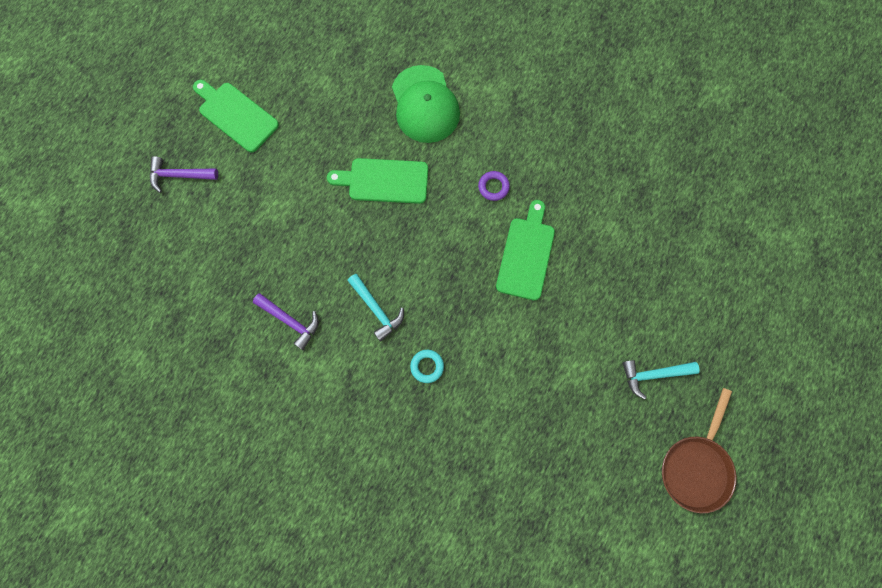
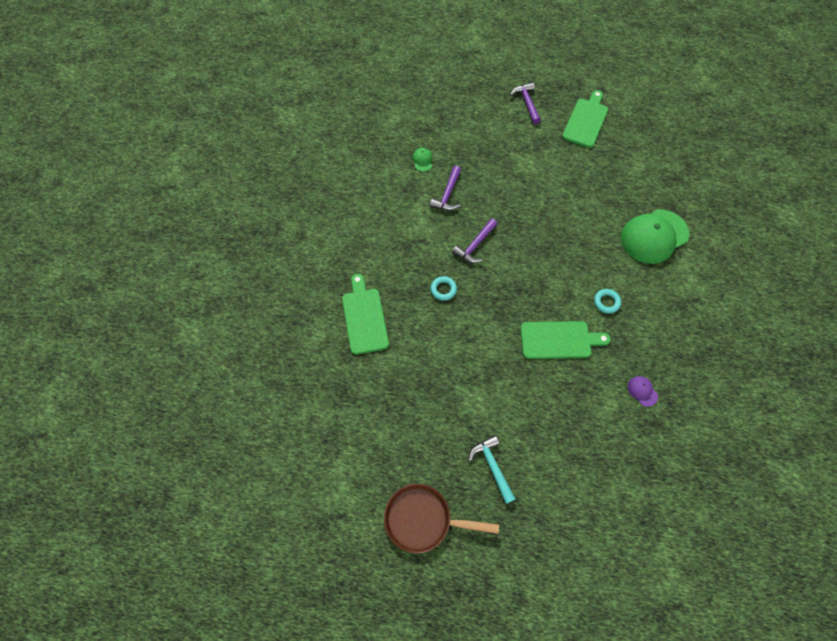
camera: 75 degrees right, 10 degrees down
(224, 339) = (422, 160): none -> green cap
(376, 310) = (475, 245): turquoise hammer -> purple hammer
(384, 181) = (577, 225): green cutting board -> green cutting board (364, 318)
(493, 187) = (606, 302): purple ring -> turquoise ring
(604, 191) = (642, 391): none -> purple cap

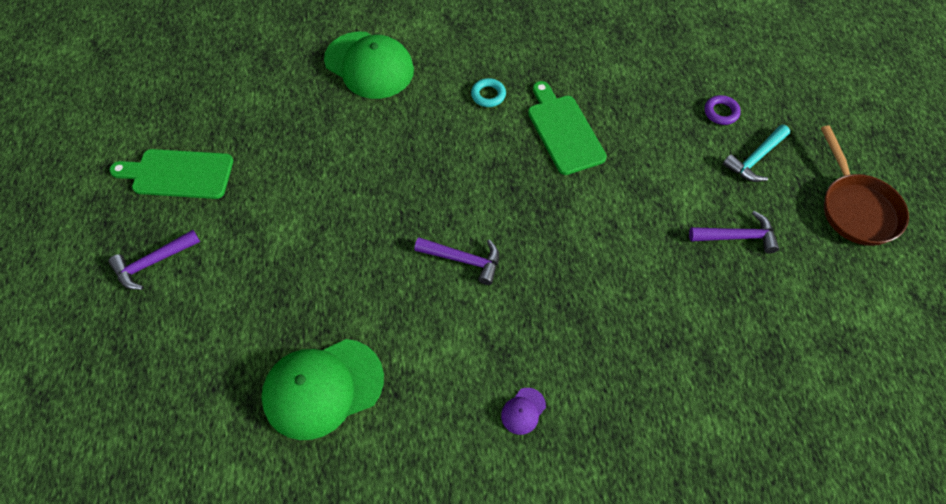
camera: 110 degrees left, 5 degrees down
(364, 318) = (650, 369): green cutting board -> none
(422, 160) = (322, 388): green cap -> green cap, size x2.47
(443, 289) = (554, 279): turquoise ring -> none
(447, 194) = (382, 326): purple hammer -> purple hammer (737, 237)
(545, 464) = (721, 112): none -> purple ring
(642, 391) = (587, 45): purple cap -> purple cap (523, 411)

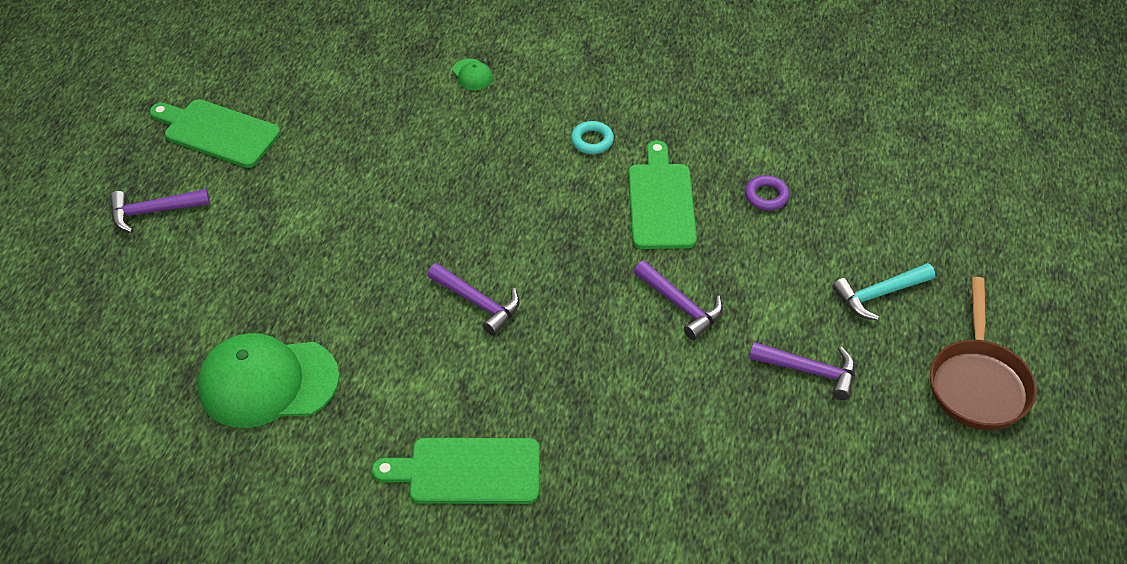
camera: 20 degrees right, 10 degrees down
(369, 65) = (472, 75): green cap -> green cap, size x0.40
(523, 411) = (468, 471): purple cap -> green cutting board
(619, 213) = (680, 305): none -> purple hammer
(721, 112) = (864, 232): purple ring -> purple ring (766, 196)

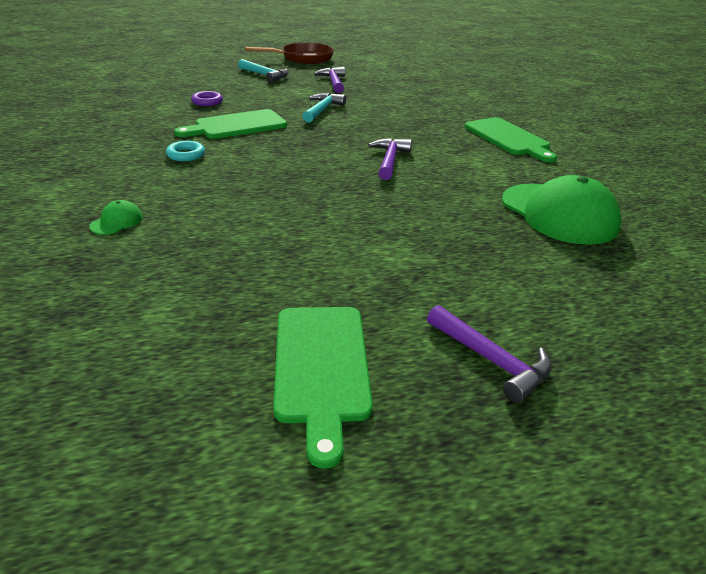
camera: 120 degrees left, 15 degrees down
(680, 305) = (322, 110): purple hammer -> turquoise hammer

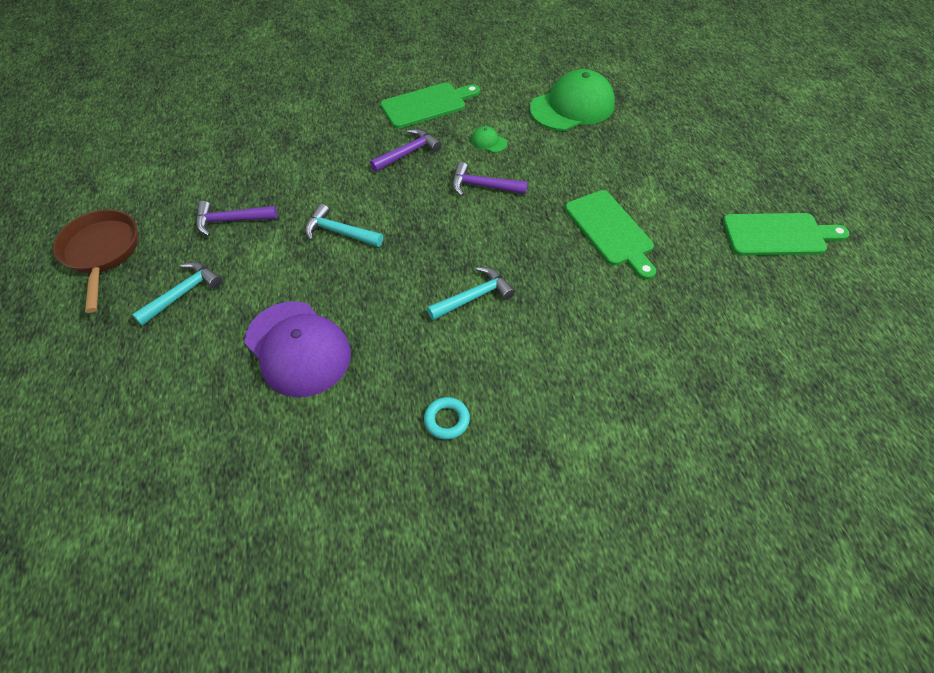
camera: 85 degrees left, 20 degrees up
(117, 221) = (635, 374): green cap -> green cap (488, 141)
(186, 155) = (479, 345): turquoise ring -> turquoise ring (447, 420)
(207, 102) = (298, 348): purple ring -> purple cap
(237, 125) = (389, 308): green cutting board -> green cutting board (610, 231)
(241, 154) = (474, 297): none -> turquoise hammer
(491, 360) = (748, 166): purple hammer -> purple hammer (408, 153)

